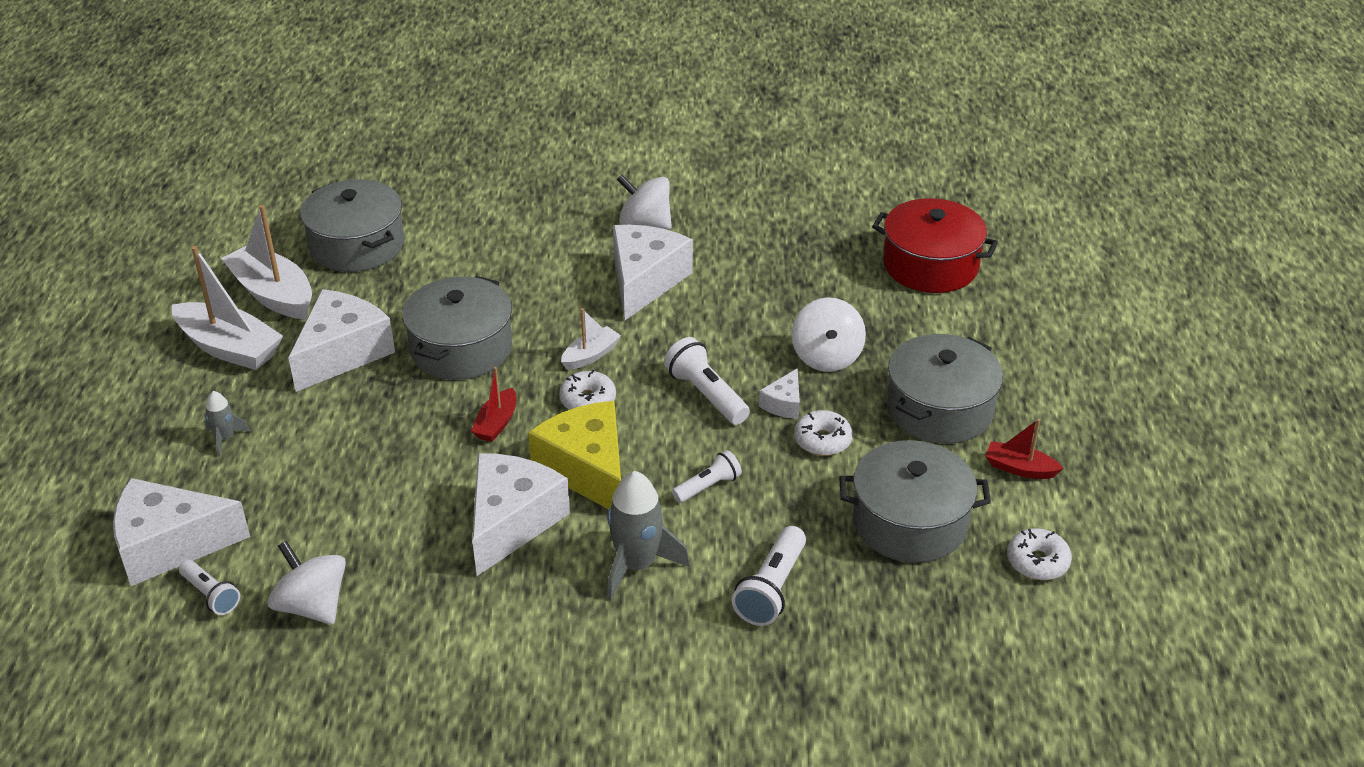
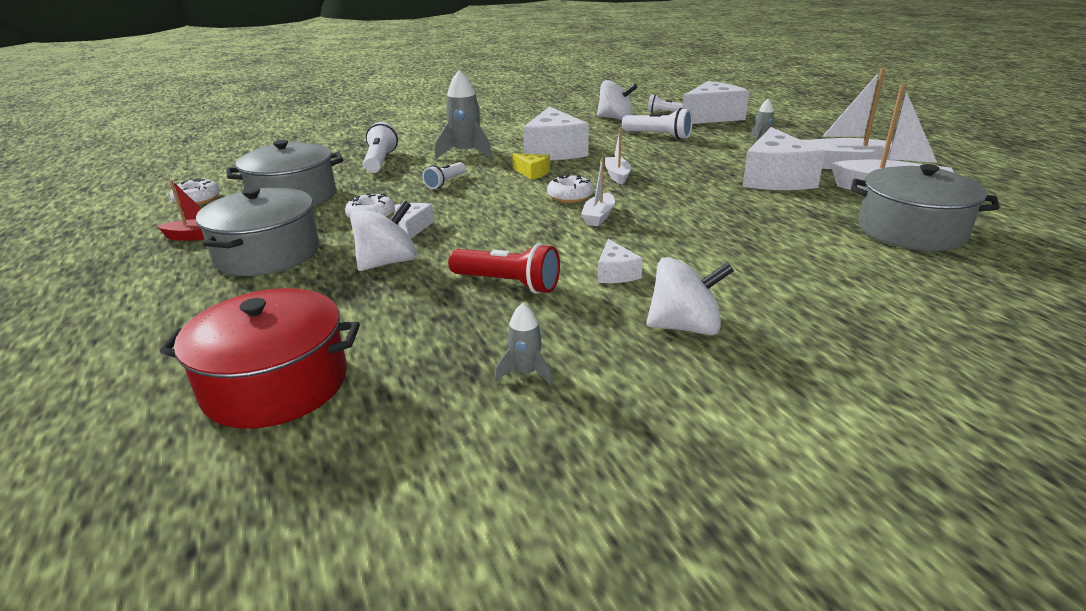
camera: 155 degrees right, 10 degrees down
(461, 348) = (701, 198): grey pot -> none
(496, 423) = (617, 176): red boat -> white boat
(587, 469) = (532, 173): yellow cheese -> yellow cheese, size x0.47
(645, 281) = (615, 273): white cheese -> white cheese, size x0.47
(706, 395) = (482, 218): white flashlight -> white flashlight (658, 136)
(737, 298) = (508, 284): none -> red flashlight
(771, 226) = (526, 372): none -> grey rocket
(826, 357) = (388, 262): white spinning top -> white spinning top turned 75 degrees clockwise

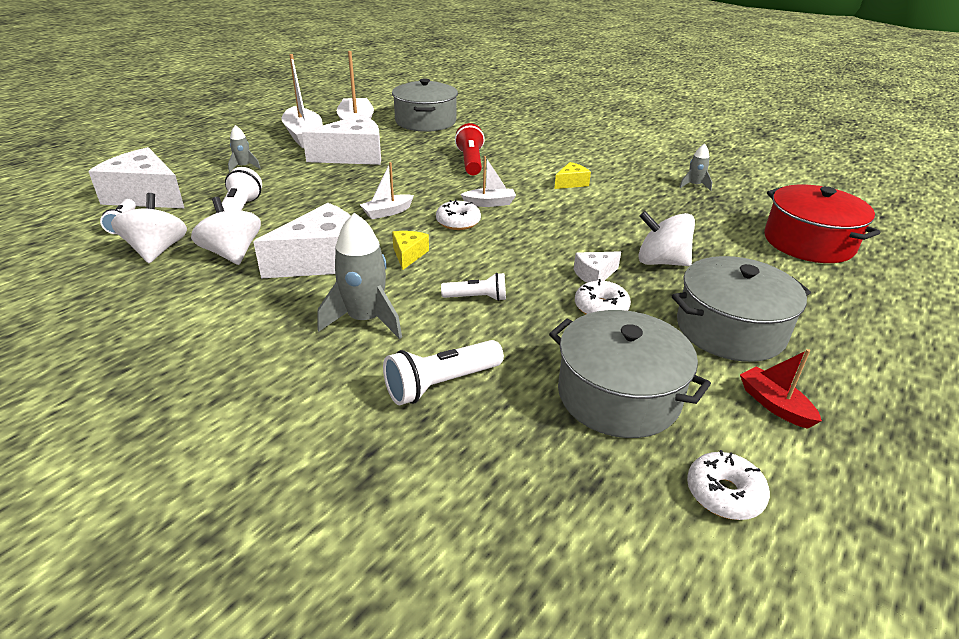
camera: 120 degrees left, 5 degrees up
(508, 284) = (626, 210): red flashlight -> red flashlight (470, 162)
(615, 273) = (571, 183): white cheese -> yellow cheese
(685, 327) = (604, 160): white spinning top -> white spinning top (232, 254)

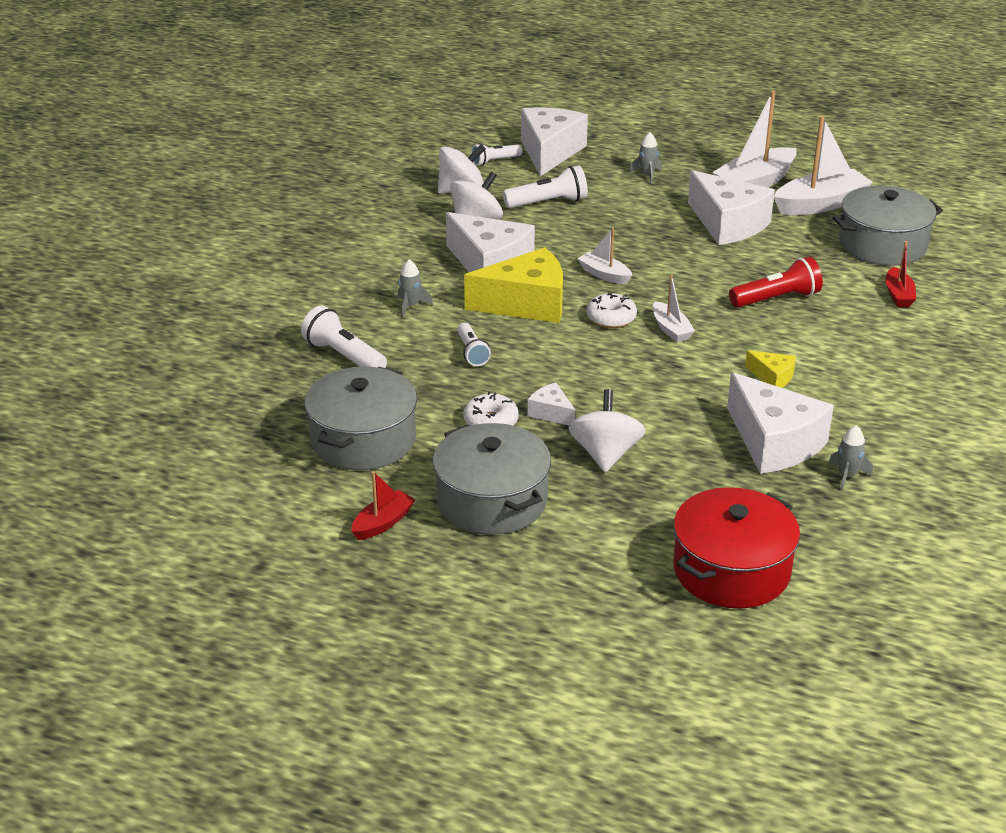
camera: 75 degrees right, 0 degrees up
(365, 320) = (411, 306): grey rocket -> grey rocket, size x0.53
(408, 255) = (526, 304): yellow cheese -> yellow cheese, size x2.14
(489, 130) = (898, 295): none -> red boat
(653, 199) = (773, 442): none -> white cheese
(724, 494) = (269, 493): white donut -> none

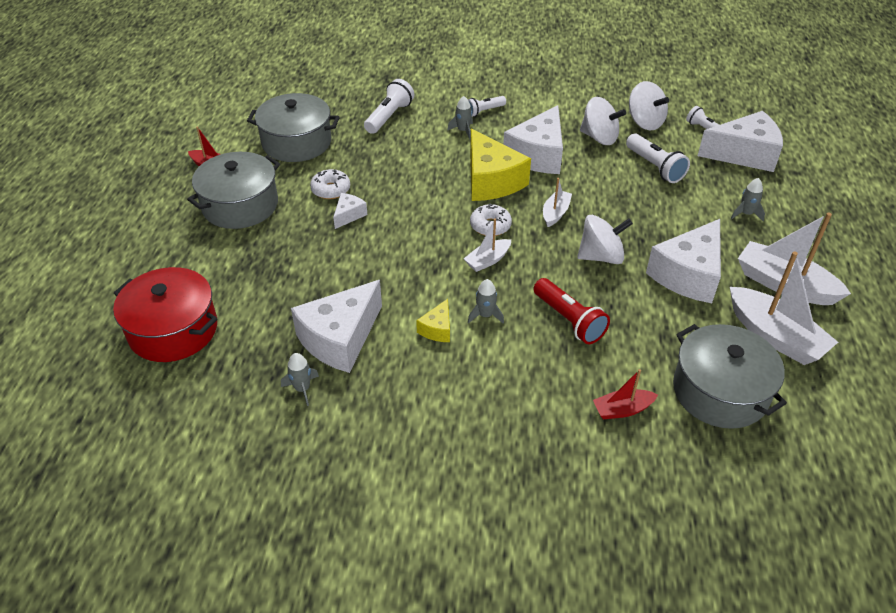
camera: 75 degrees right, 10 degrees up
(472, 352) = (414, 167): white flashlight -> white flashlight (484, 111)
(605, 454) = (303, 248): white spinning top -> white spinning top (601, 256)
(758, 345) = (485, 315): none -> grey rocket

